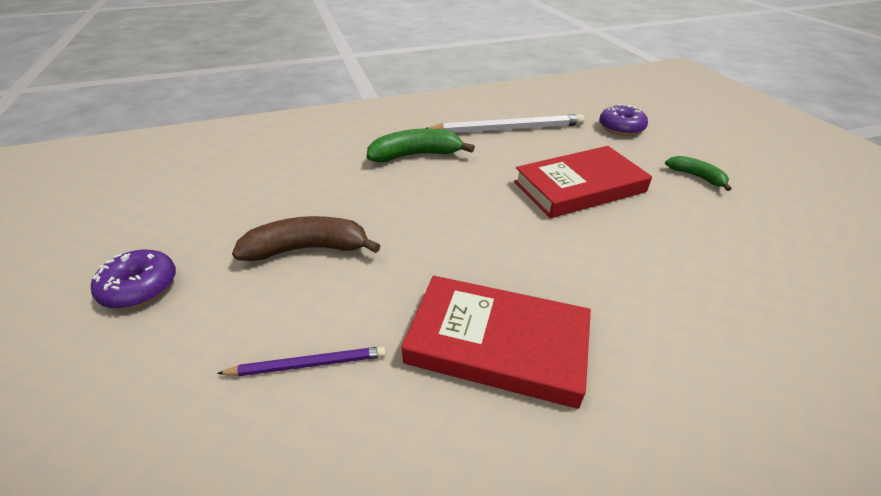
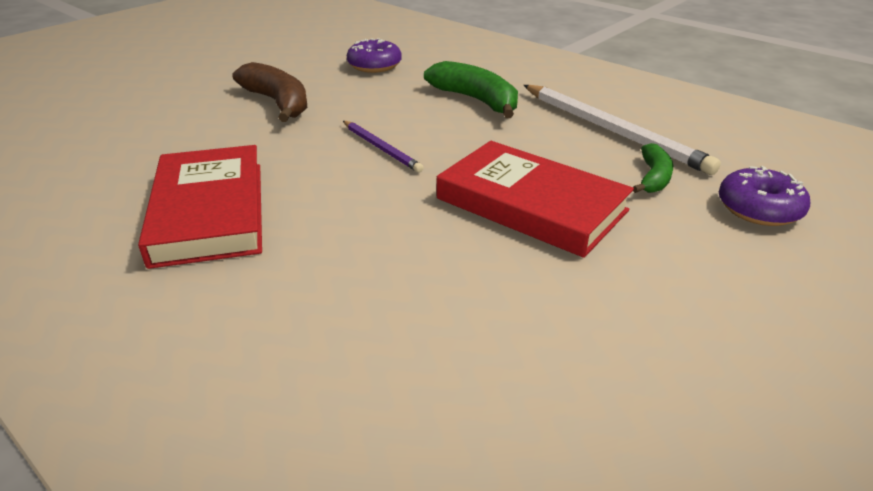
camera: 60 degrees right, 5 degrees down
(140, 287) = (196, 70): purple donut -> purple donut (374, 66)
(307, 364) = (150, 143): purple pencil -> purple pencil (381, 148)
(696, 177) = (695, 301): green banana -> green banana (653, 177)

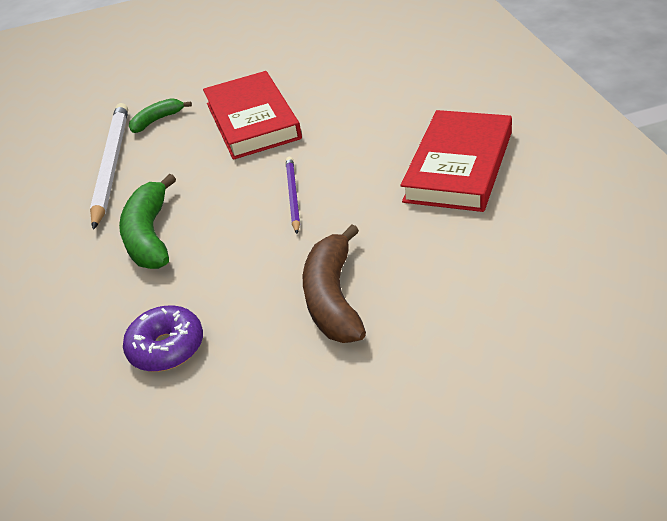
camera: 140 degrees left, 5 degrees up
(758, 209) = (143, 89): purple donut -> none

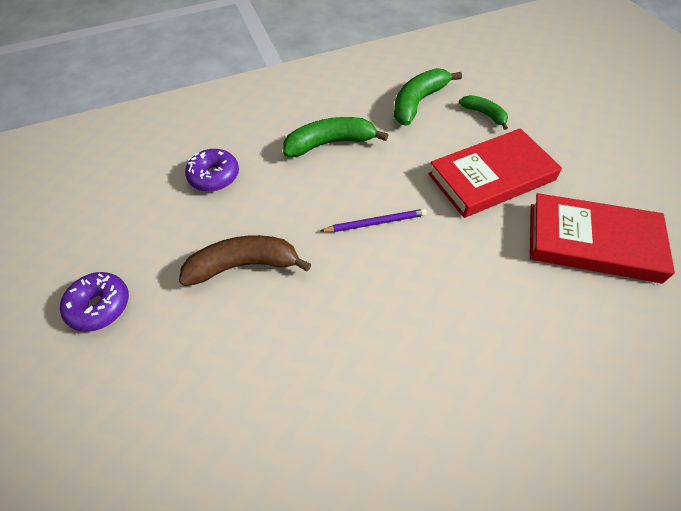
camera: 80 degrees right, 15 degrees up
(111, 165) = (418, 102): white pencil -> green banana
(380, 442) = (100, 306): none -> purple donut
(459, 166) = (421, 358): red book -> red book (592, 242)

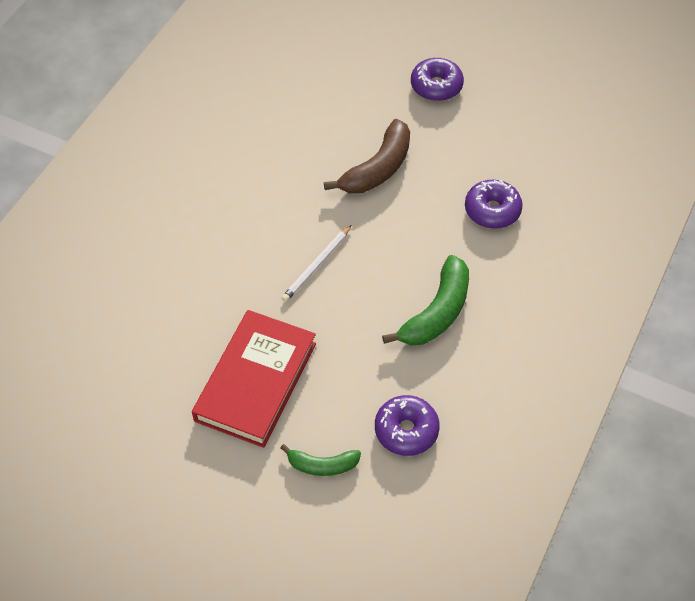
camera: 135 degrees right, 0 degrees up
(375, 223) = (317, 265): purple pencil -> white pencil
(418, 102) = (406, 430): green banana -> purple donut
(592, 242) = (126, 372): red book -> none

